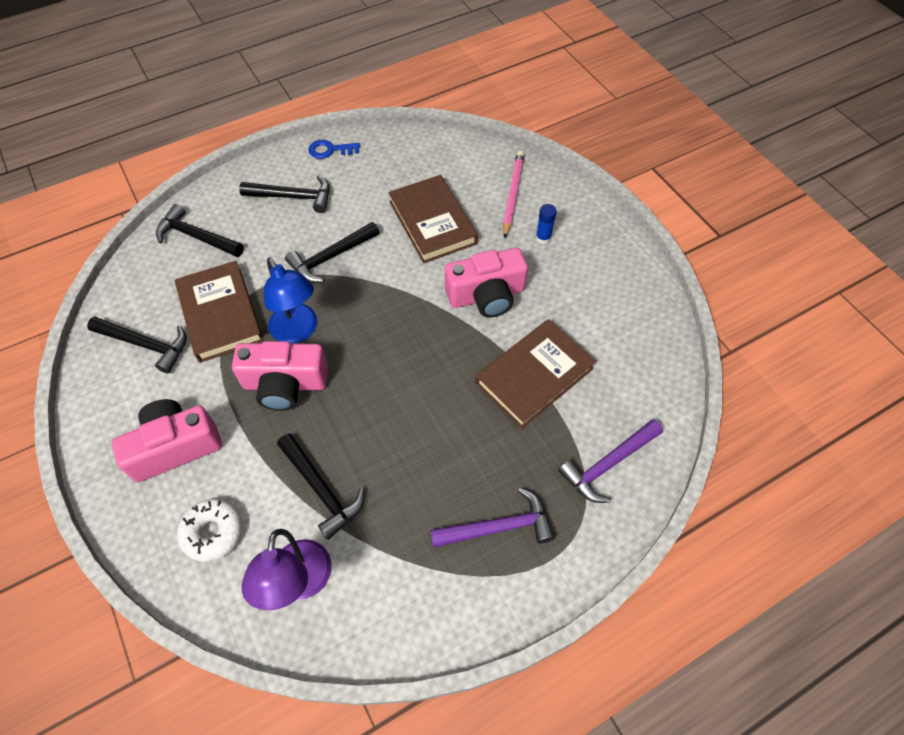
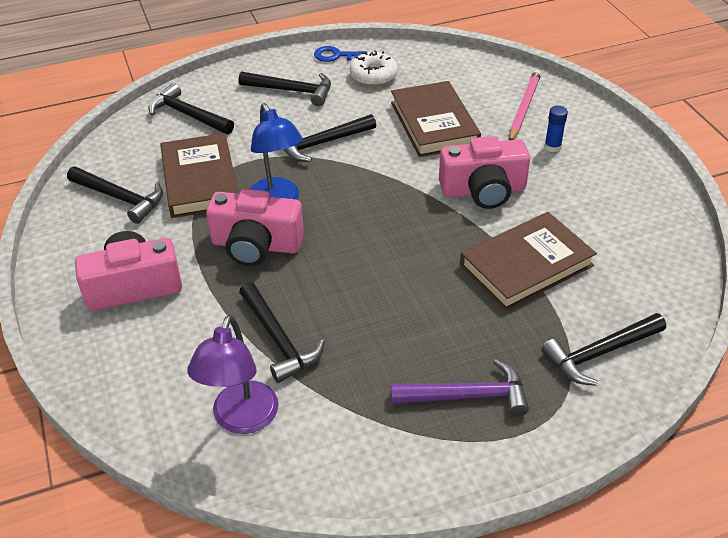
camera: 10 degrees right, 15 degrees down
(213, 532) = (158, 364): white donut -> white donut (373, 76)
(608, 464) = (600, 353): purple hammer -> black hammer

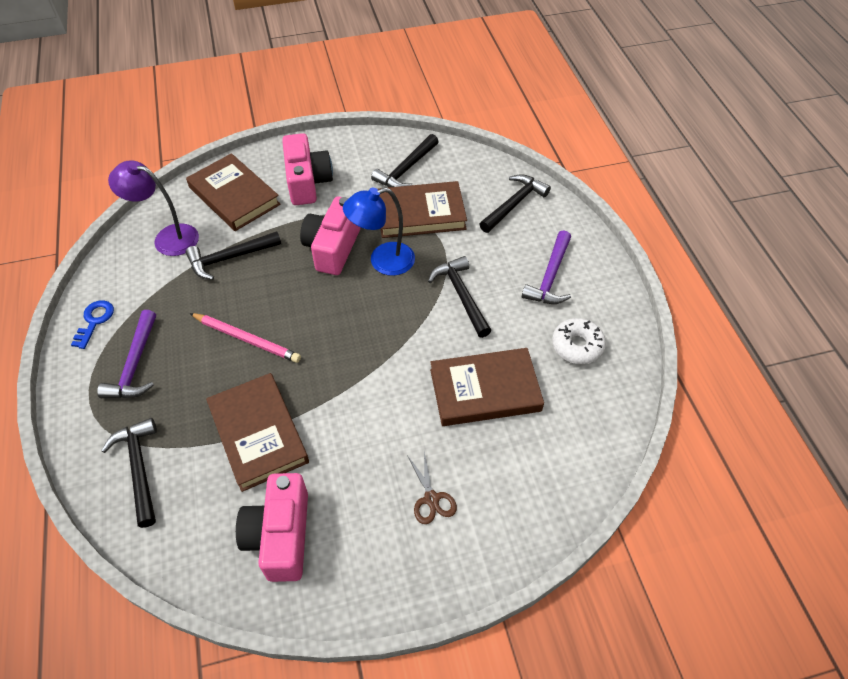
camera: 95 degrees right, 10 degrees up
(156, 360) = (234, 196): none -> brown book
(291, 91) = (550, 276): black hammer -> purple hammer
(336, 56) = (616, 316): blue key -> blue key (94, 321)
(483, 190) = (369, 417): pink camera -> pink camera (280, 535)
(524, 108) = (509, 485): pink pencil -> pink pencil (246, 339)
(552, 147) = (431, 499): blue glue stick -> brown scissors

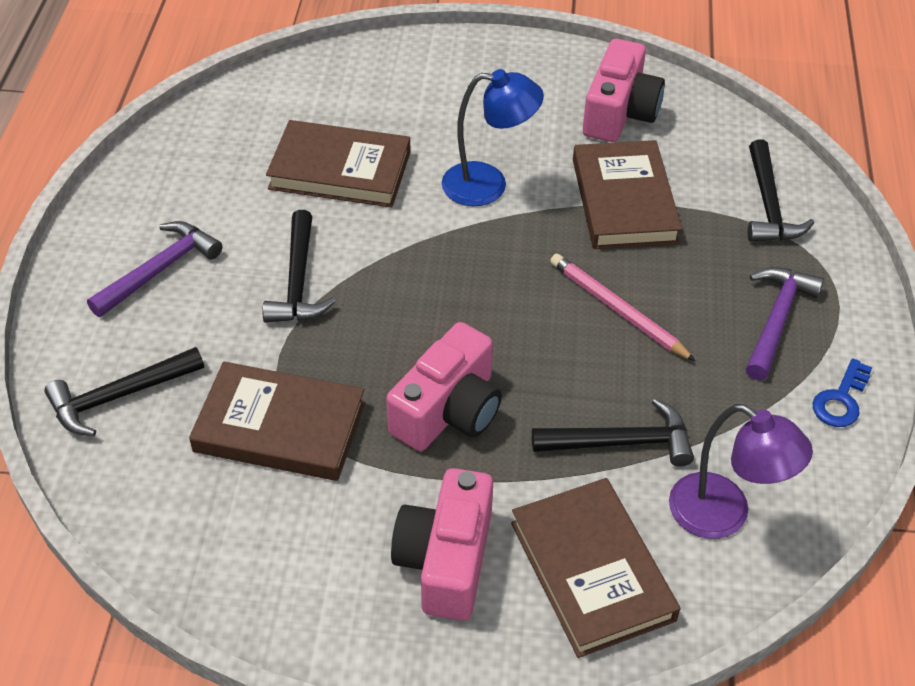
camera: 160 degrees left, 5 degrees down
(383, 261) = (382, 363): blue lamp -> blue lamp (488, 185)
(406, 169) = (252, 528): black hammer -> none
(431, 499) = (455, 99): brown scissors -> none
(577, 346) = (197, 182): white donut -> none

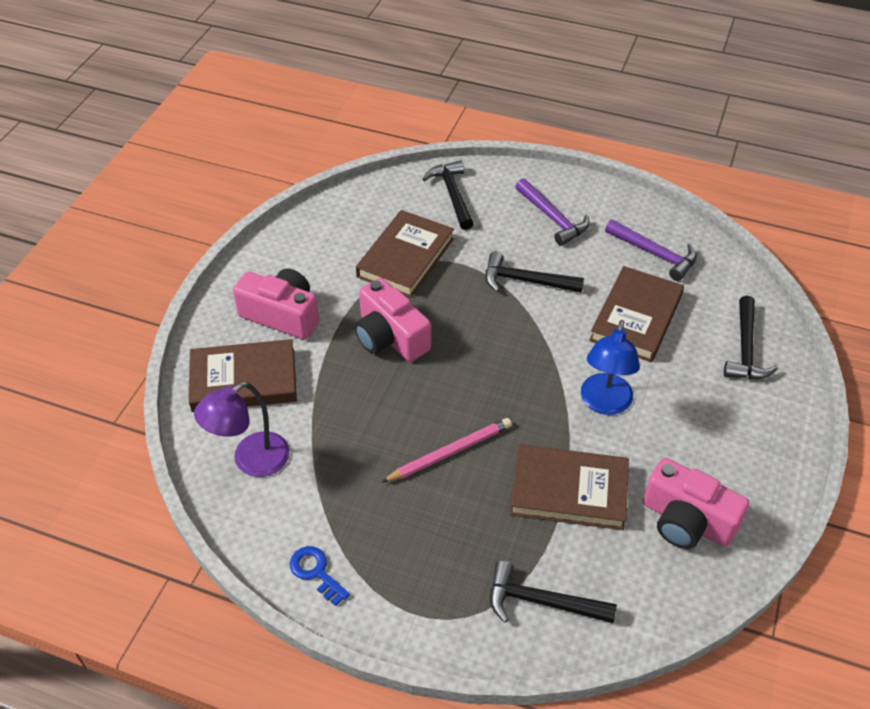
camera: 105 degrees right, 0 degrees up
(620, 442) = (331, 421): black hammer -> black hammer (745, 348)
(776, 320) = (408, 557): purple hammer -> purple hammer (654, 254)

